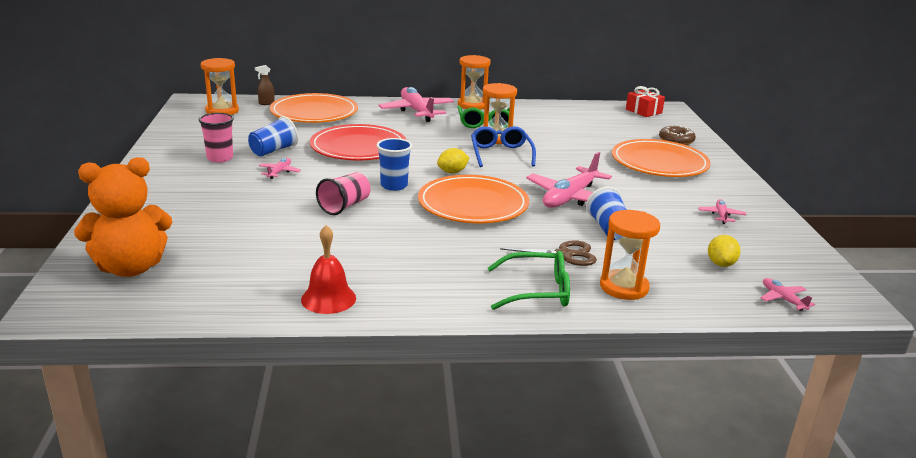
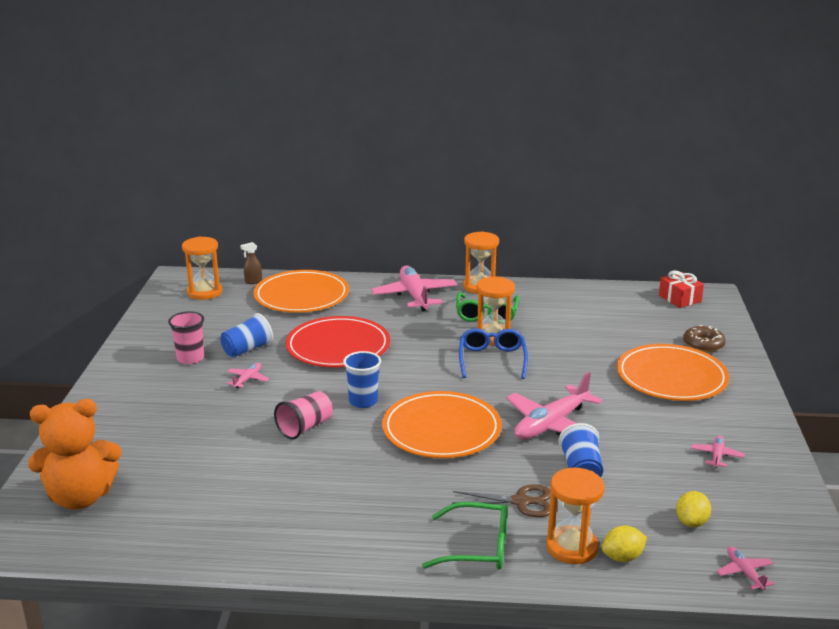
camera: 10 degrees right, 0 degrees up
(328, 298) = (262, 545): red bell -> none
(452, 172) = (431, 384): yellow lemon -> yellow lemon (622, 557)

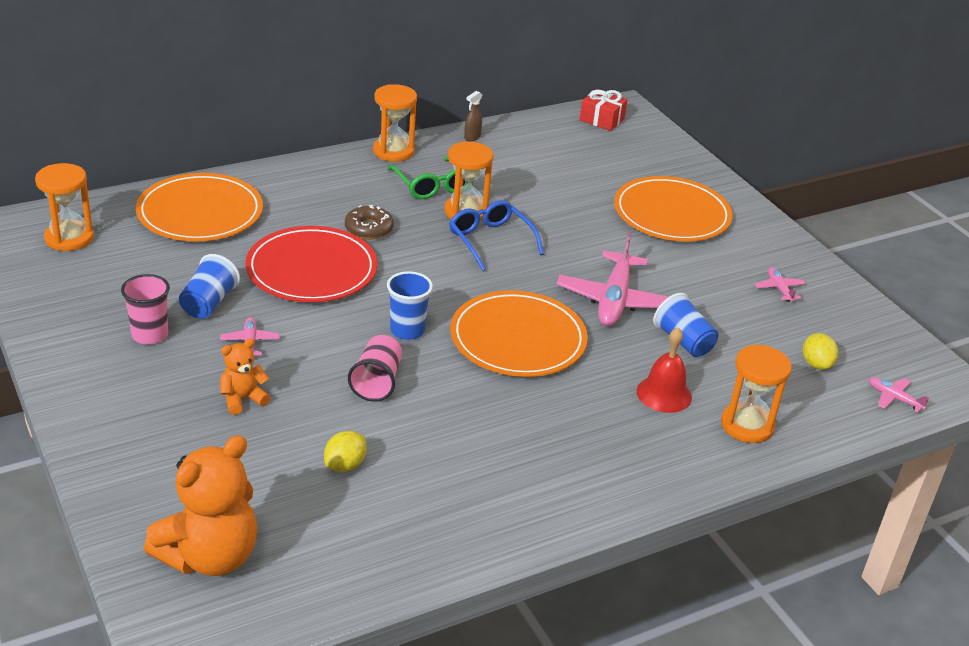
camera: 35 degrees left, 10 degrees up
(205, 412) = (243, 399): none -> orange teddy bear
(253, 282) = (118, 207): brown spray bottle -> brown spray bottle (472, 137)
(414, 296) = (333, 180): pink plane -> none
(477, 547) = (670, 456): green glasses -> none
(521, 502) = (664, 394): brown scissors -> red bell
(622, 557) = (794, 419): yellow lemon -> yellow lemon (345, 465)
(703, 344) = (667, 169): brown donut -> brown donut (369, 229)

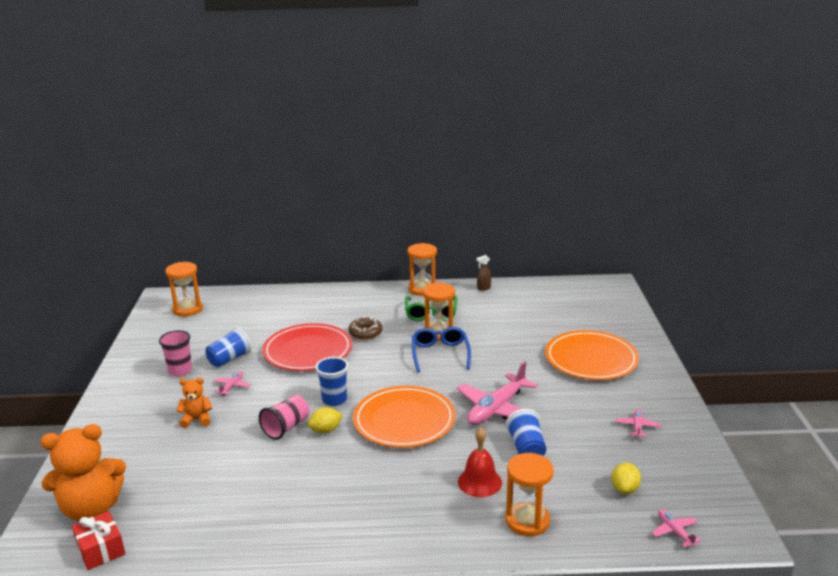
camera: 30 degrees right, 10 degrees down
(200, 212) = (272, 307): orange plate -> none
(345, 465) = (220, 475): yellow lemon -> yellow lemon (325, 430)
(602, 119) = (588, 289): red gift -> red gift (101, 549)

